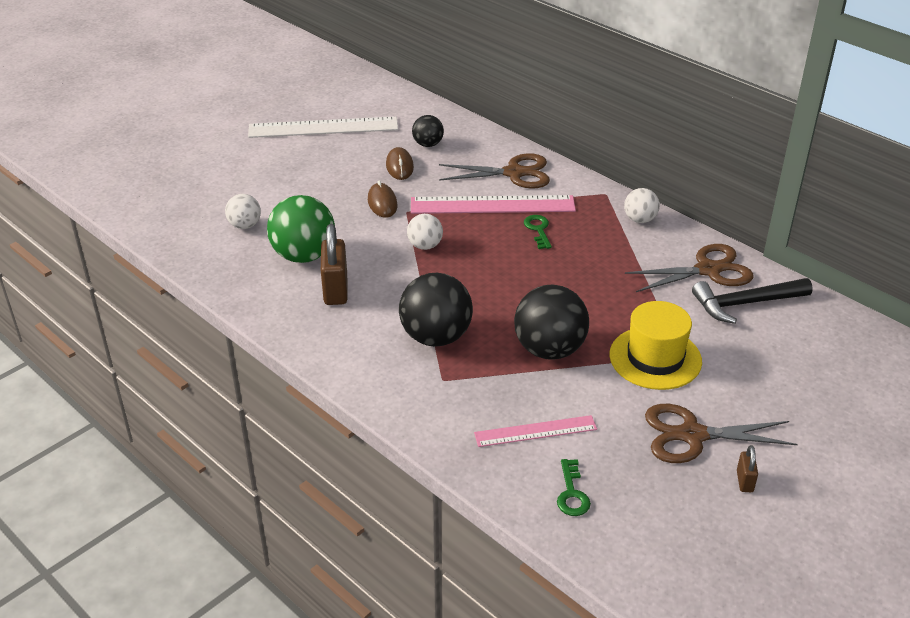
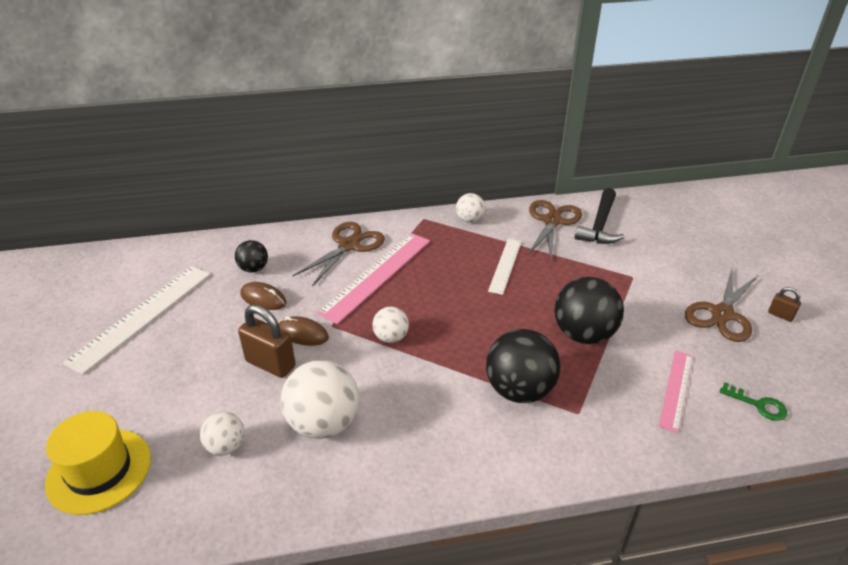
camera: 55 degrees left, 0 degrees up
(304, 256) = (323, 423): green ball -> white ball
(335, 290) = (398, 425): brown padlock -> brown padlock (270, 364)
(538, 230) = (433, 269): green key -> none
(595, 268) = (505, 265): none -> white ruler
(655, 358) = (629, 289): yellow hat -> yellow hat (99, 470)

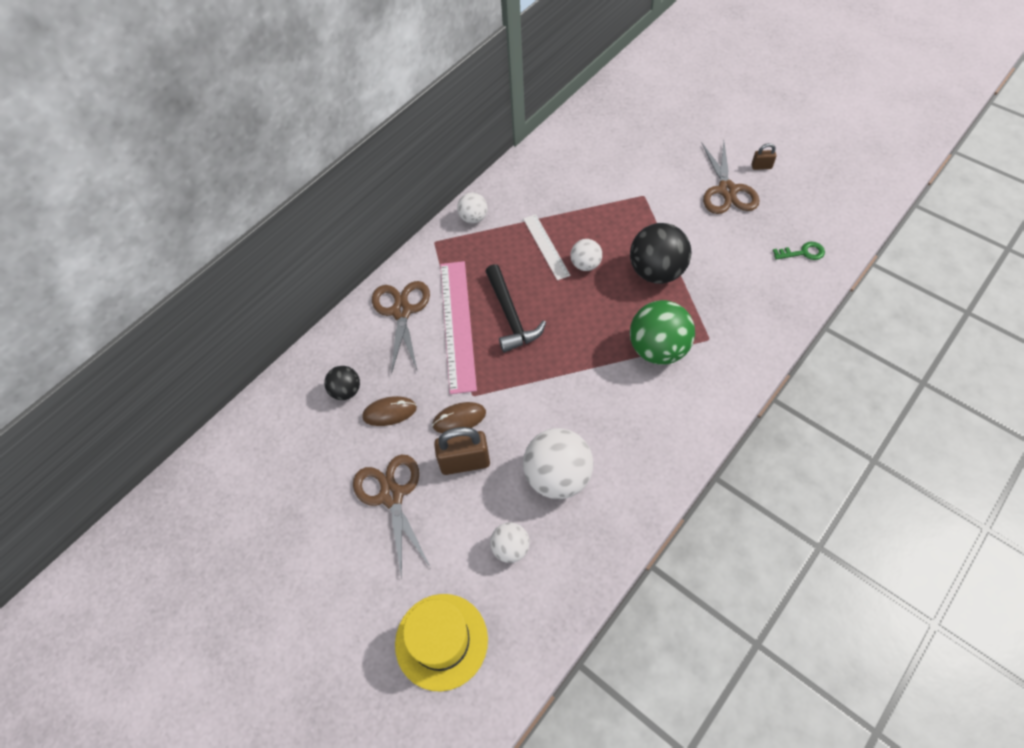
camera: 35 degrees left, 20 degrees up
(142, 316) = (304, 504): white ruler -> none
(391, 337) = (529, 372): white ball -> white ball (585, 264)
(519, 390) = (658, 349): black ball -> green ball
(552, 221) = (539, 177): brown scissors -> brown scissors (391, 496)
(600, 225) = (578, 158): black hammer -> black hammer (510, 316)
(676, 389) = (749, 275): pink ruler -> none

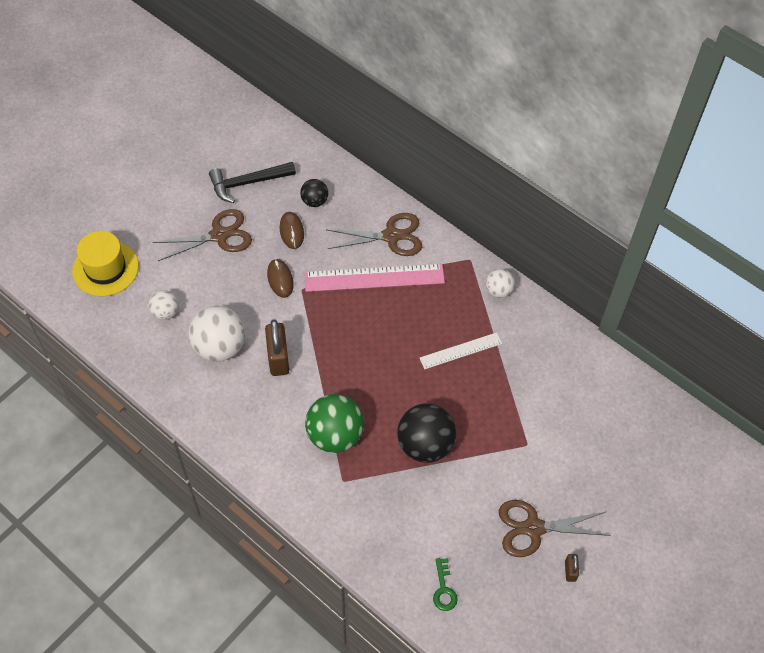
camera: 85 degrees right, 0 degrees up
(465, 462) = (241, 283): brown padlock -> brown padlock (278, 358)
(510, 316) = (381, 319): black hammer -> black hammer (248, 183)
(585, 264) = (437, 383): white ball -> none

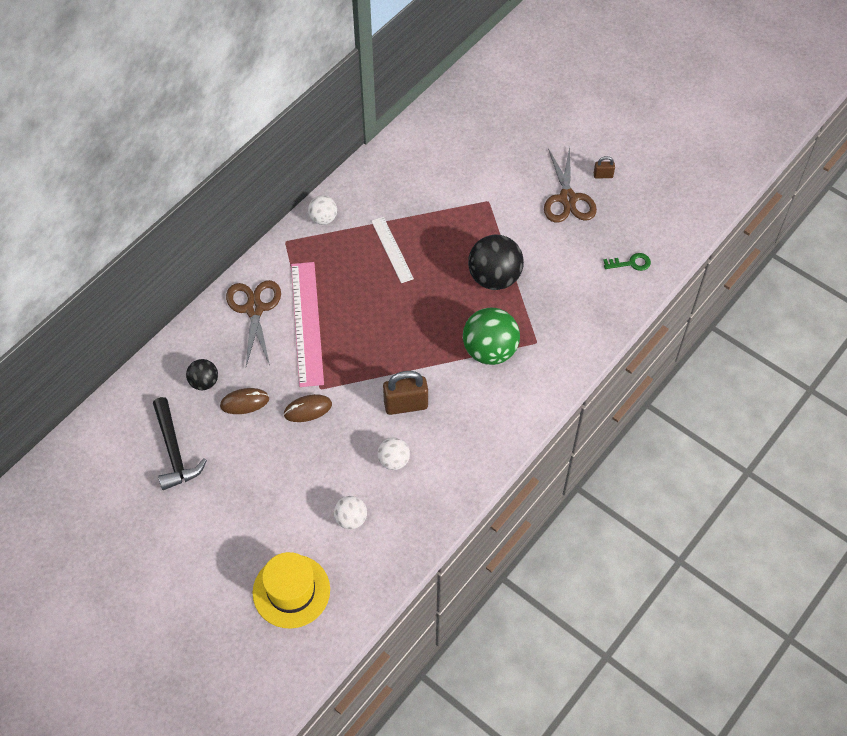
camera: 90 degrees left, 0 degrees up
(219, 235) = (247, 474): brown scissors -> none
(220, 347) = (394, 461): white ball -> white ball, size x0.55

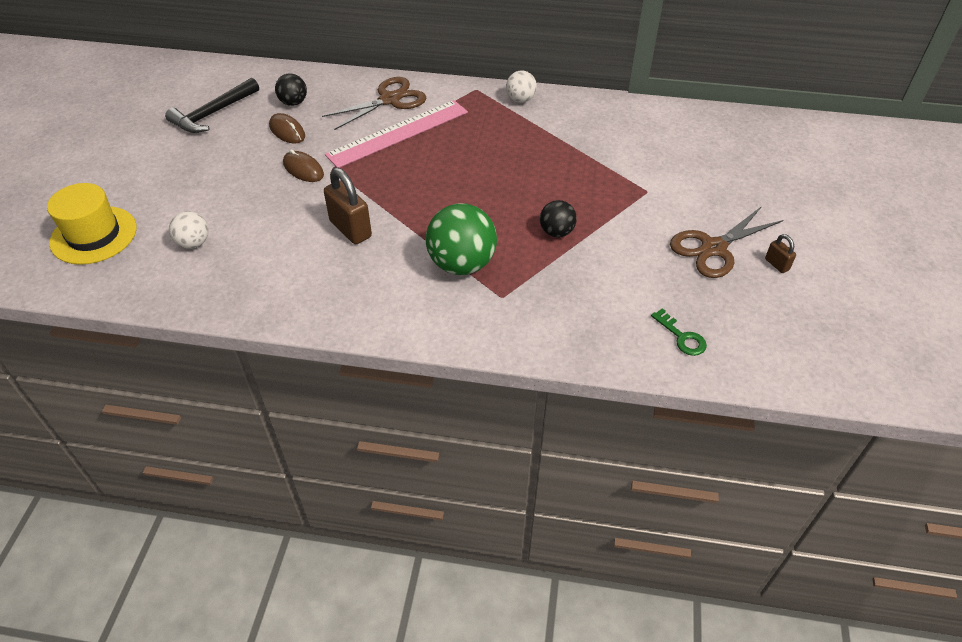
camera: 60 degrees right, 10 degrees down
(392, 249) = (525, 151): white ruler -> none
(394, 461) = (278, 246): white ball -> none
(494, 278) = (556, 232): black ball -> black ball, size x0.55

